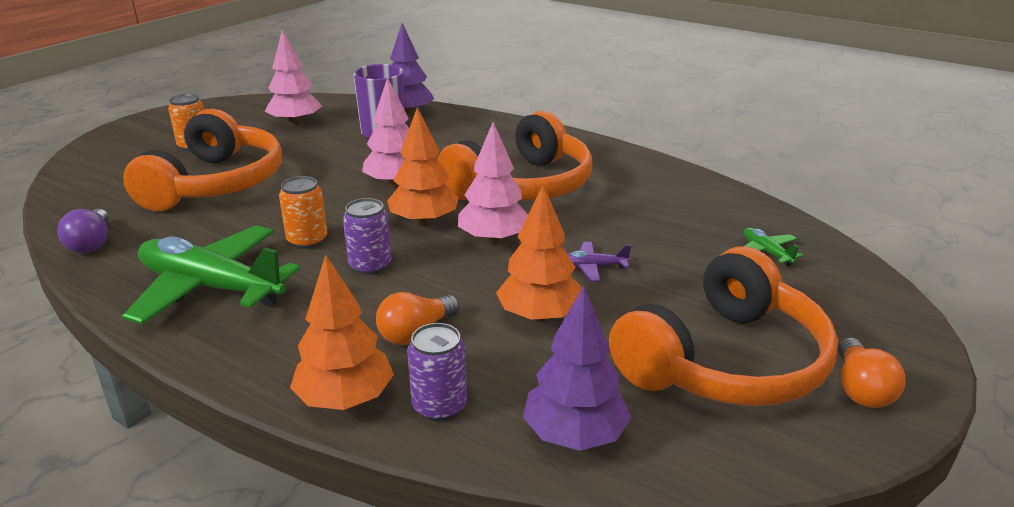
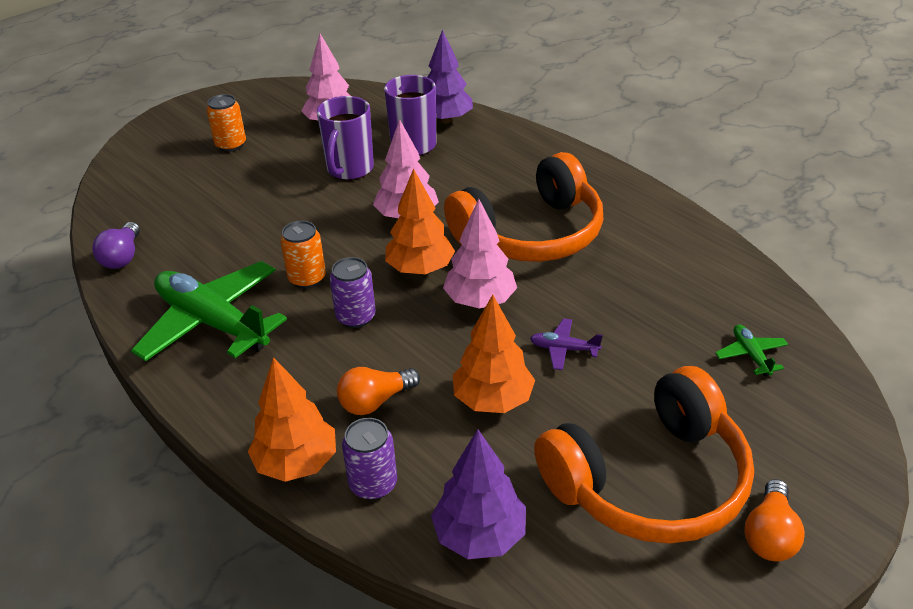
camera: 15 degrees right, 10 degrees up
(216, 183) = (241, 196): orange headphones -> none
(325, 155) = (349, 170): none -> purple mug

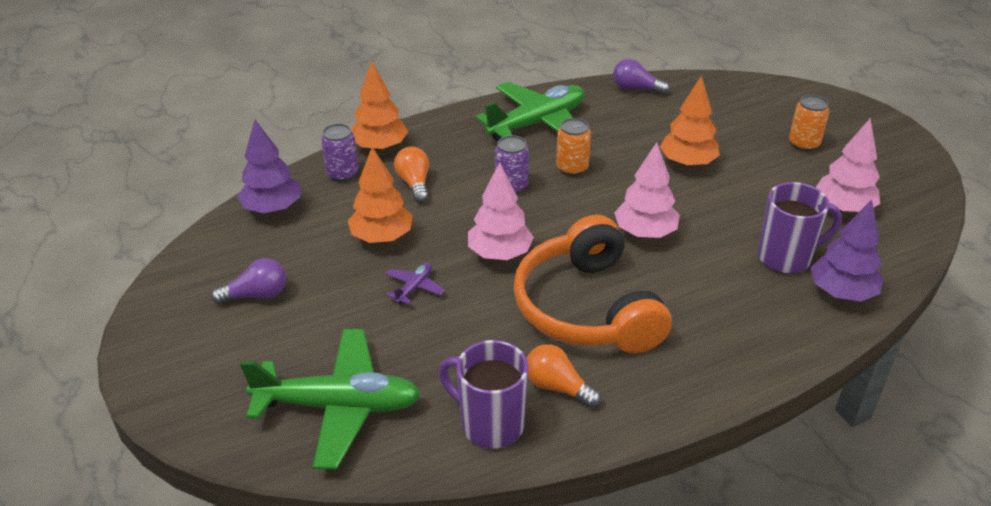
camera: 105 degrees right, 0 degrees up
(349, 170) = (741, 209): purple mug -> purple mug (490, 424)
(420, 269) = (559, 228): orange tree -> orange tree (687, 163)
(649, 480) = (257, 295): orange headphones -> purple light bulb
(751, 355) = (338, 406): green plane -> green plane, size x2.38
(770, 535) = (170, 340): orange light bulb -> orange light bulb (557, 387)

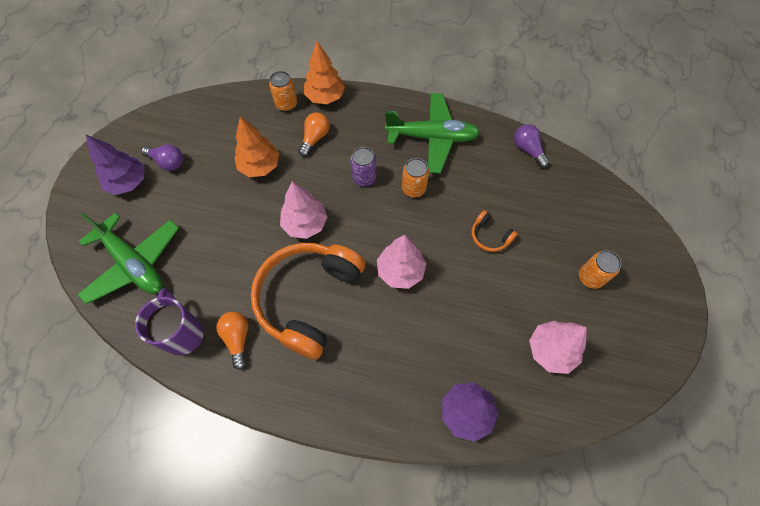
camera: 40 degrees right, 25 degrees up
(273, 208) = (229, 106): purple tree -> purple tree (128, 182)
(342, 174) = (286, 104): purple can -> orange can
(414, 288) = (240, 214): purple plane -> none
(687, 163) = (490, 236): orange tree -> orange headphones
(786, 258) = (463, 358): purple mug -> none

